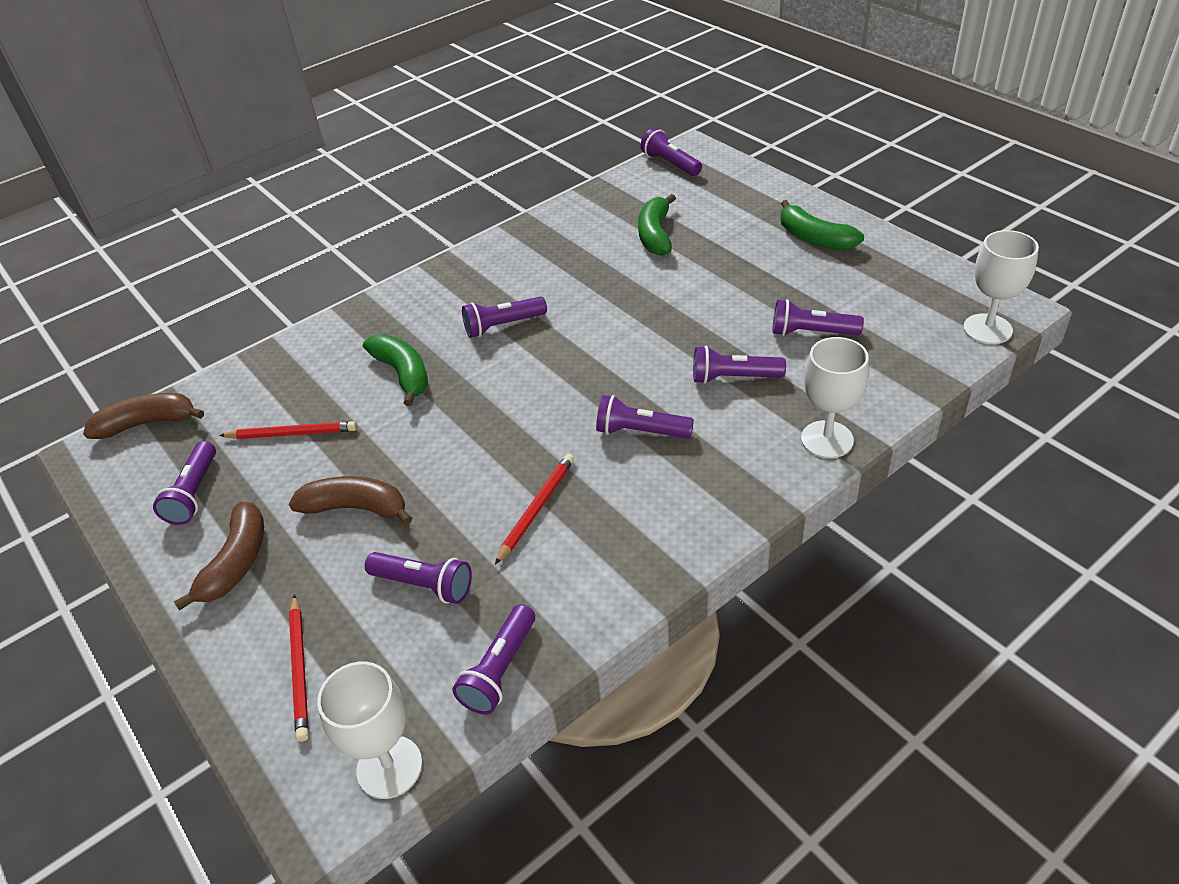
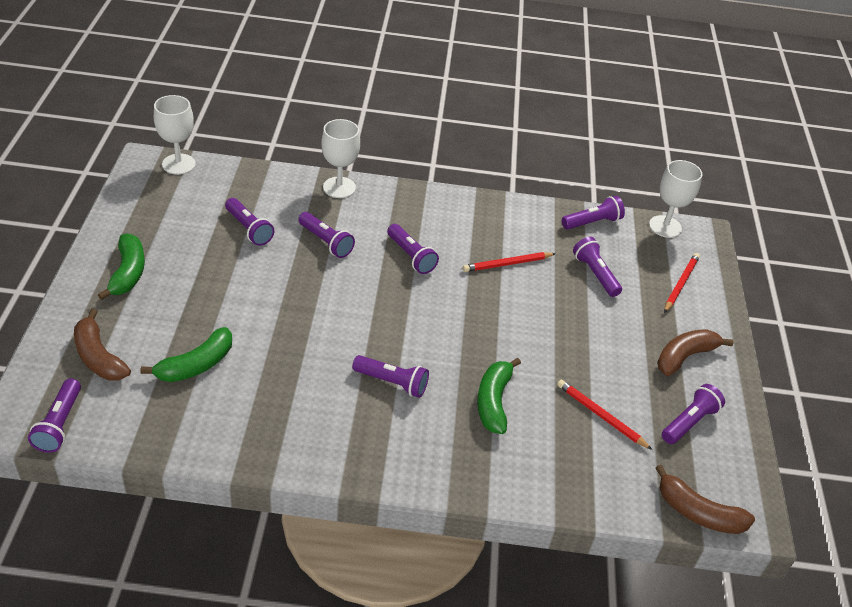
camera: 145 degrees left, 0 degrees up
(356, 508) = (598, 336): brown banana -> brown banana (99, 357)

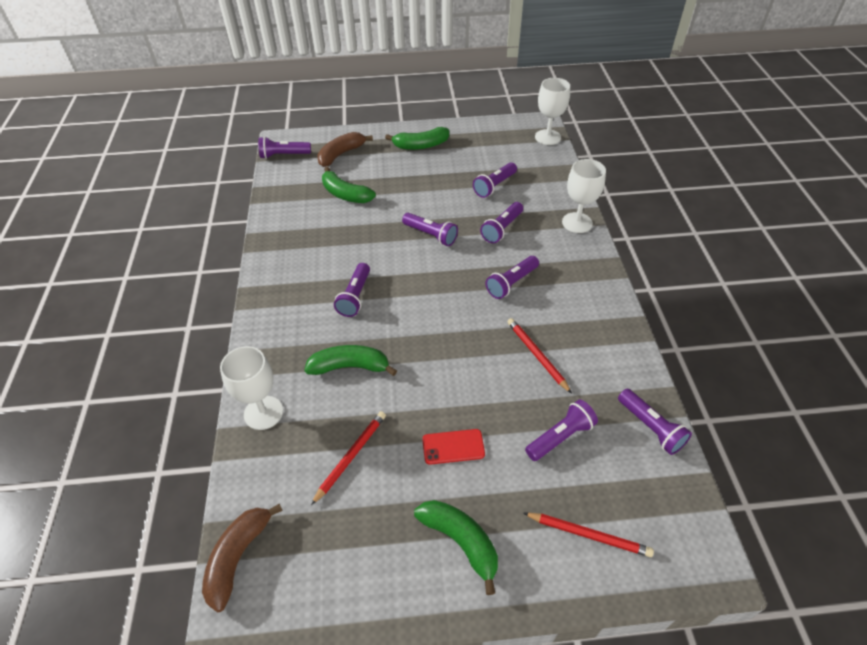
camera: 85 degrees right, 5 degrees up
(598, 342) = (453, 447): none -> red phone
(665, 226) = (693, 513): white goblet -> white goblet (263, 413)
(685, 357) = (460, 541): brown banana -> green banana
(689, 422) = (360, 547): purple flashlight -> purple flashlight (430, 235)

